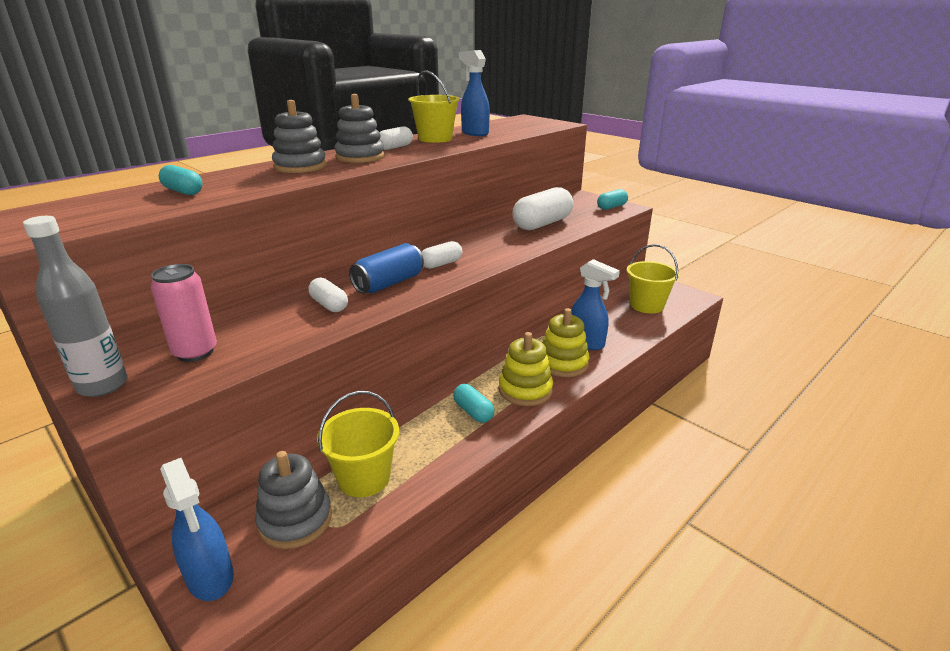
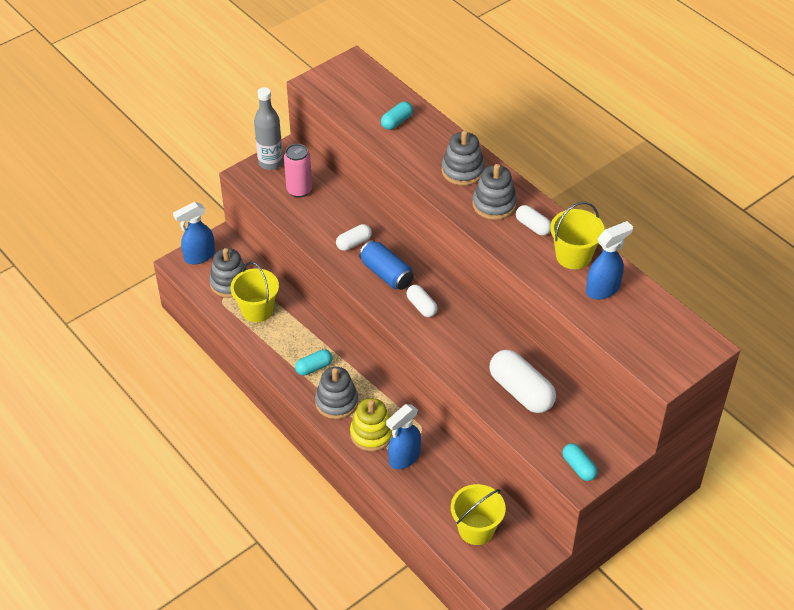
camera: 95 degrees right, 20 degrees up
(525, 390) = (336, 402): yellow stacking toy -> grey stacking toy

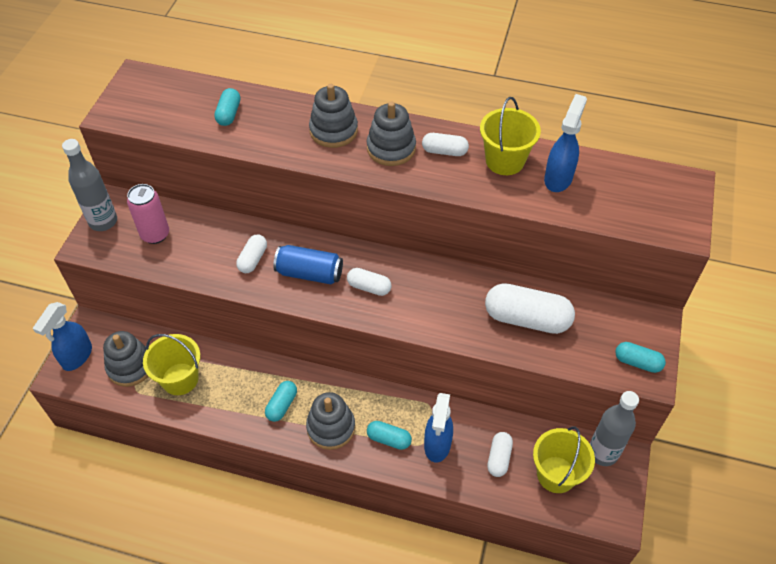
camera: 35 degrees left, 5 degrees up
(372, 433) = (389, 439): yellow stacking toy -> turquoise capsule
(442, 493) = (499, 458): none -> white capsule
(526, 537) = (603, 453): none -> grey bottle

